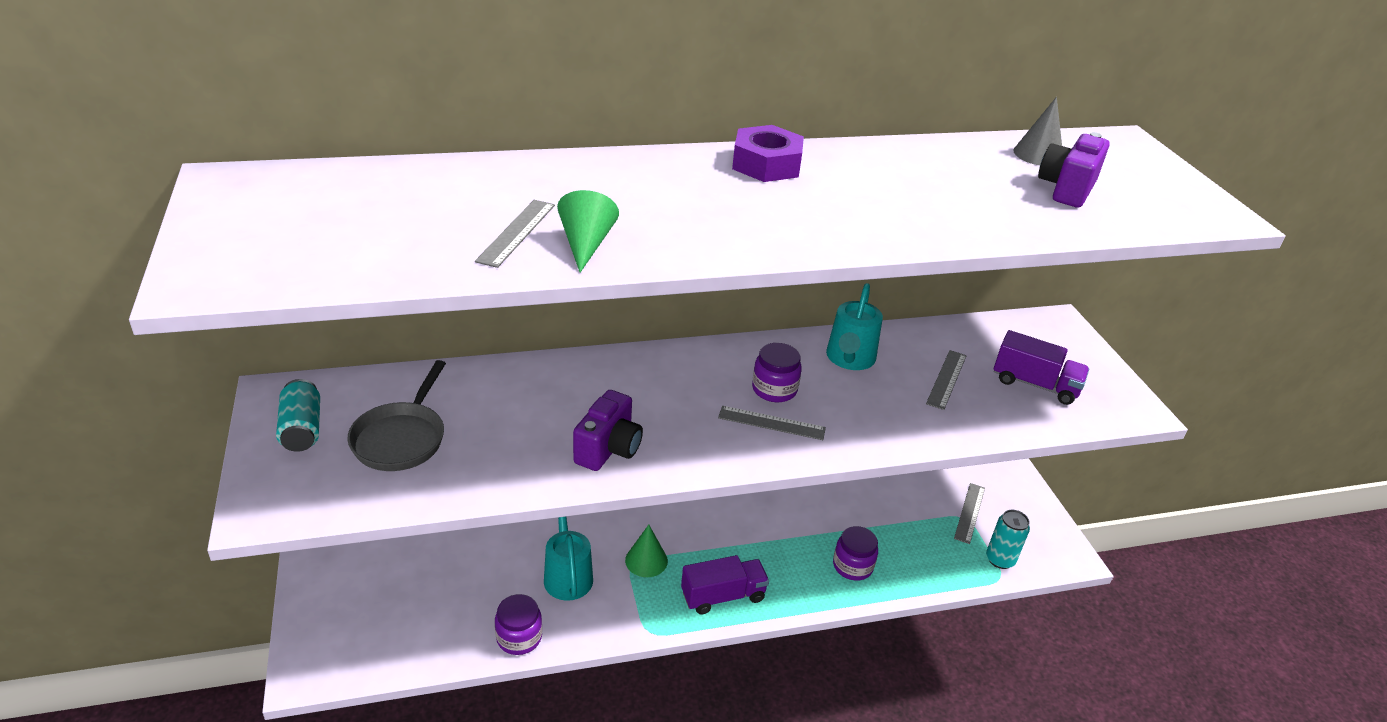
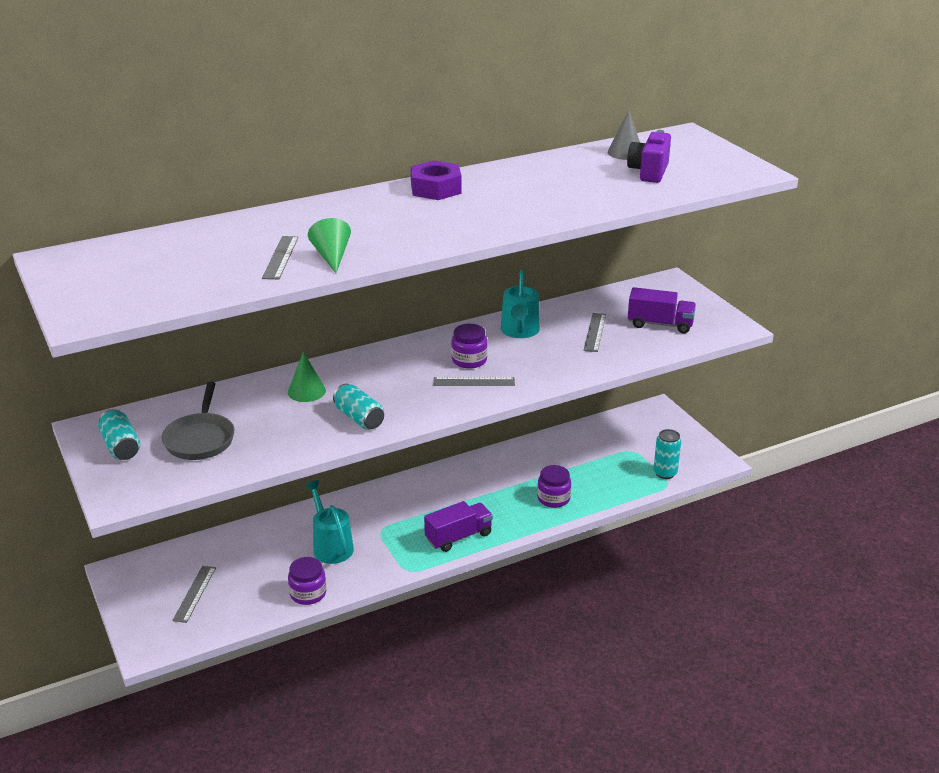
camera: 10 degrees left, 5 degrees down
(608, 449) = (359, 418): purple camera -> turquoise can
(646, 560) = (391, 525): green cone -> green cone (306, 391)
(969, 512) = (635, 446): grey ruler -> grey ruler (194, 593)

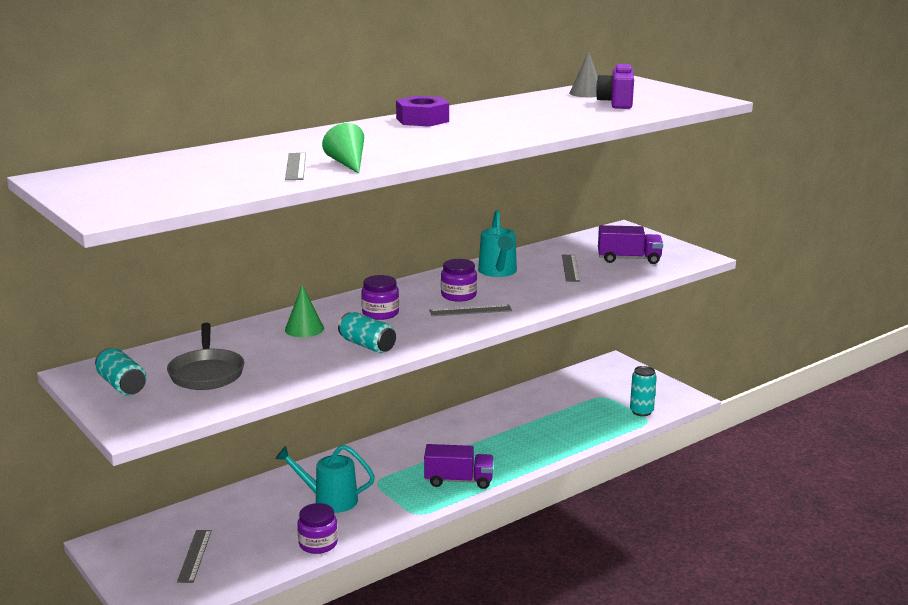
camera: 10 degrees left, 10 degrees down
(330, 546) = (329, 500): turquoise watering can -> turquoise watering can turned 45 degrees counterclockwise
(458, 537) = (459, 480): purple truck -> purple truck turned 45 degrees clockwise
(553, 498) = (542, 441): purple jar -> purple jar (380, 313)

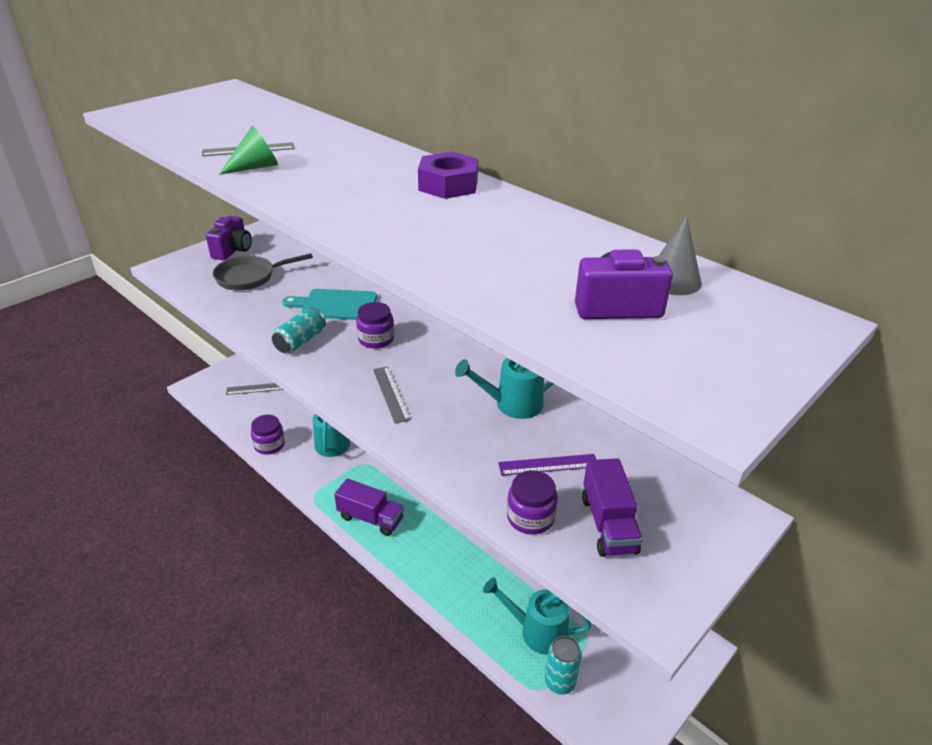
camera: 80 degrees right, 15 degrees up
(122, 385) = (233, 250): turquoise can -> purple camera
(304, 329) = (336, 305): green cone -> turquoise cutting board
(458, 295) = (432, 382): purple jar -> purple jar (530, 517)
(459, 480) = (370, 518): purple truck -> purple truck turned 60 degrees counterclockwise
(570, 268) = (548, 464): grey ruler -> purple ruler
(597, 415) = (536, 631): none -> turquoise watering can

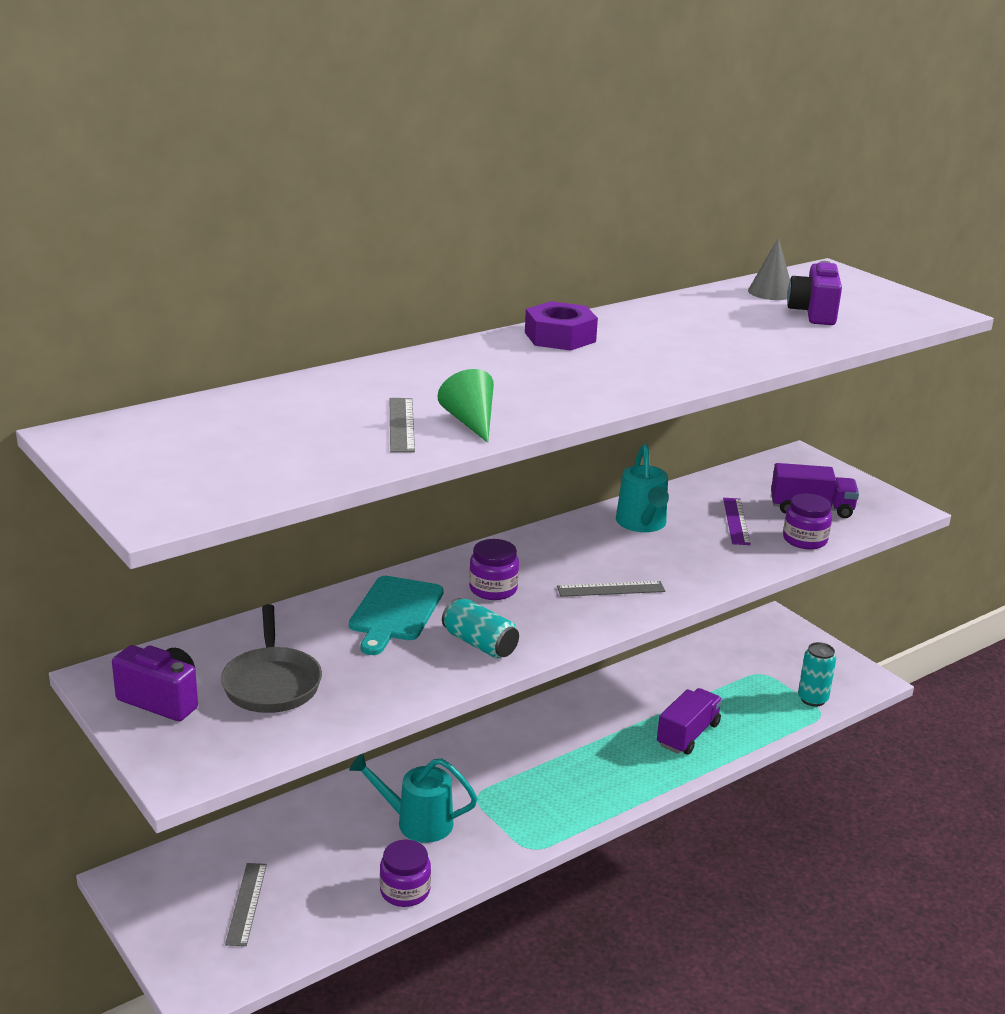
camera: 80 degrees left, 10 degrees down
(370, 518) = (582, 798): purple truck -> purple truck (688, 735)
(536, 631) = (756, 702): turquoise watering can -> none

